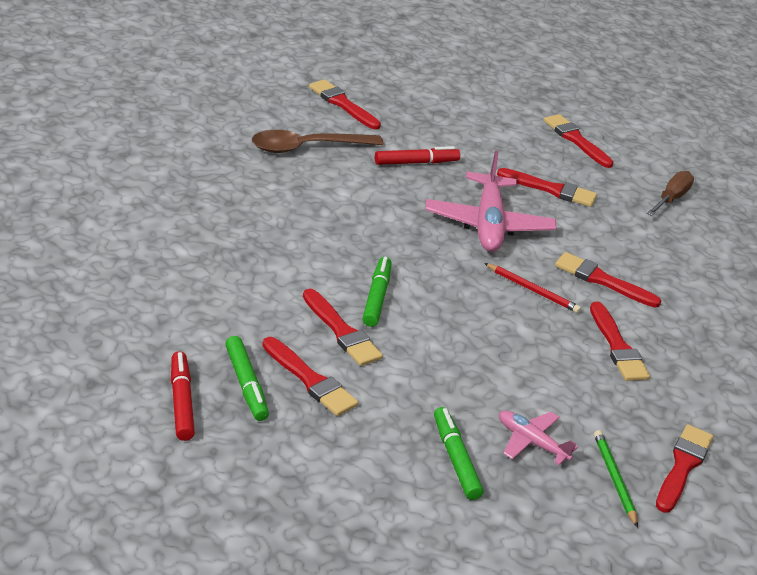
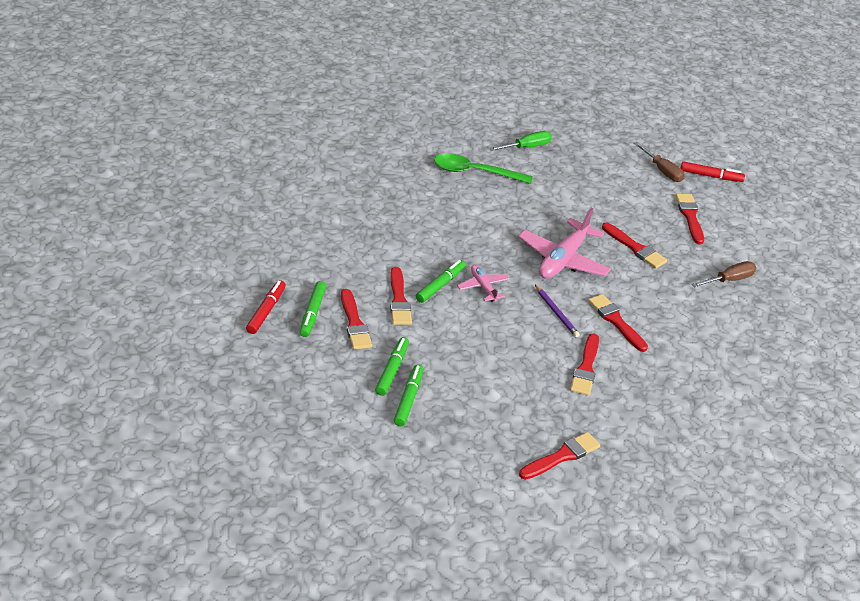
camera: 30 degrees right, 5 degrees up
(307, 147) = (474, 172): brown spoon -> green spoon
(342, 104) = (526, 147): red brush -> green screwdriver
(405, 427) = (392, 370): none -> green marker
(416, 162) = (546, 202): red marker -> red marker (711, 176)
(506, 96) = (662, 171): none -> brown screwdriver
(531, 442) = (468, 406): pink plane -> pink plane (483, 287)
(532, 290) = (556, 313): red pencil -> purple pencil
(614, 479) = (505, 447): green pencil -> none

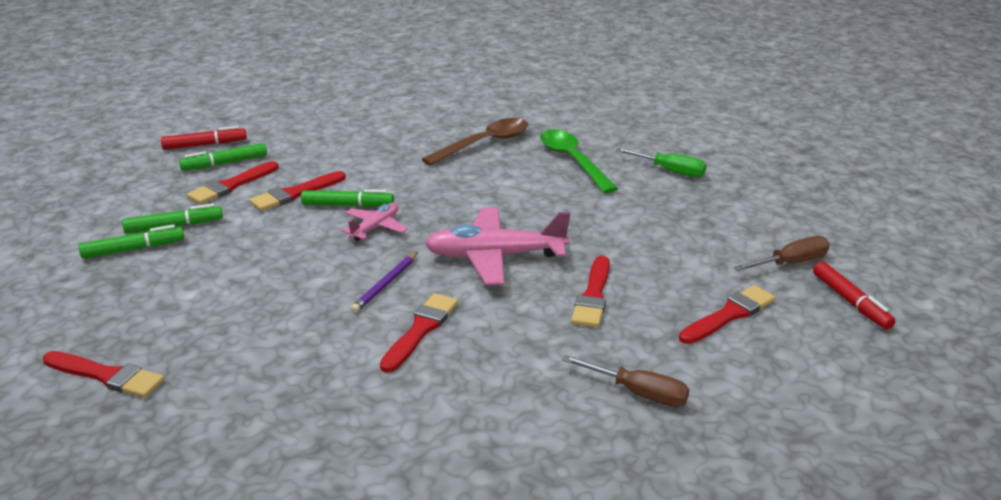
camera: 60 degrees right, 10 degrees down
(411, 192) = (484, 143): none -> brown spoon
(586, 368) = (299, 338): red brush -> none
(662, 171) = (790, 263): brown screwdriver -> brown screwdriver turned 135 degrees counterclockwise

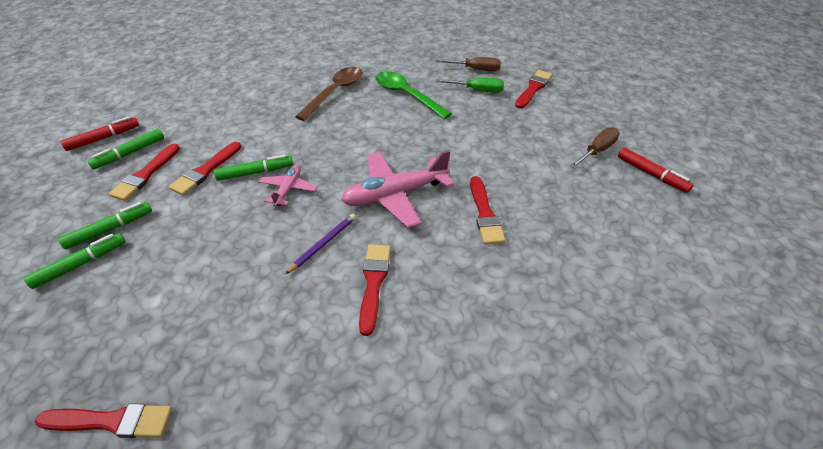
camera: 20 degrees left, 15 degrees up
(385, 284) = (323, 244): purple pencil -> purple pencil turned 150 degrees counterclockwise
(638, 393) = (565, 297): brown screwdriver -> brown screwdriver (475, 69)
(729, 315) = (584, 206): red brush -> red brush (533, 88)

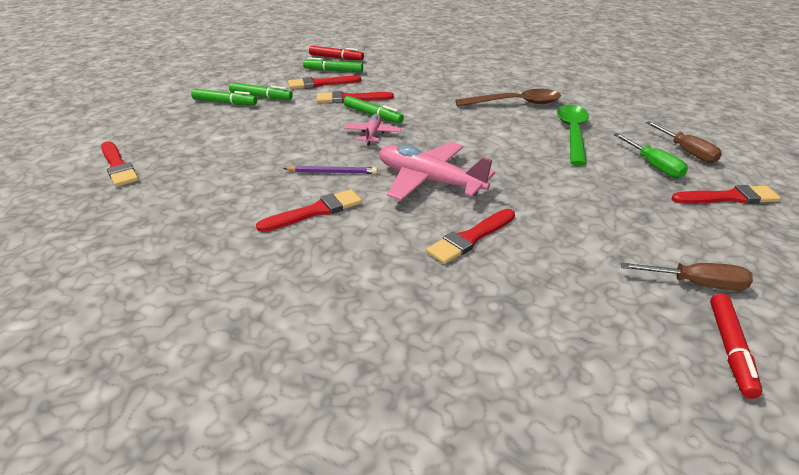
camera: 55 degrees right, 10 degrees down
(288, 189) = (372, 134): pink plane -> pink plane turned 60 degrees counterclockwise

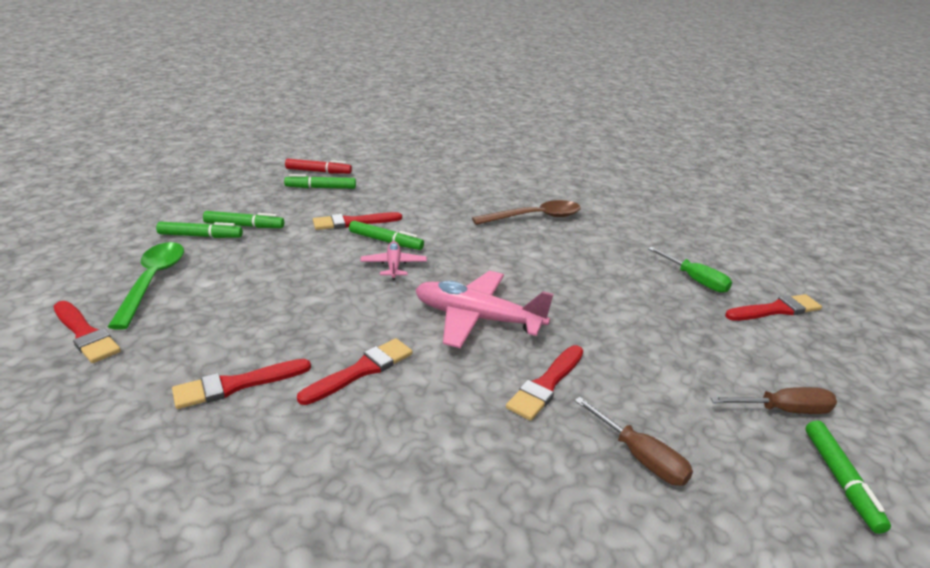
camera: 15 degrees left, 5 degrees down
(320, 84) = (311, 205): red brush -> red brush (236, 385)
(332, 172) = (364, 318): purple pencil -> none
(572, 133) = (604, 249): green spoon -> green spoon (152, 281)
(686, 151) = (719, 262): brown screwdriver -> brown screwdriver (639, 457)
(730, 349) = (840, 480): red marker -> green marker

